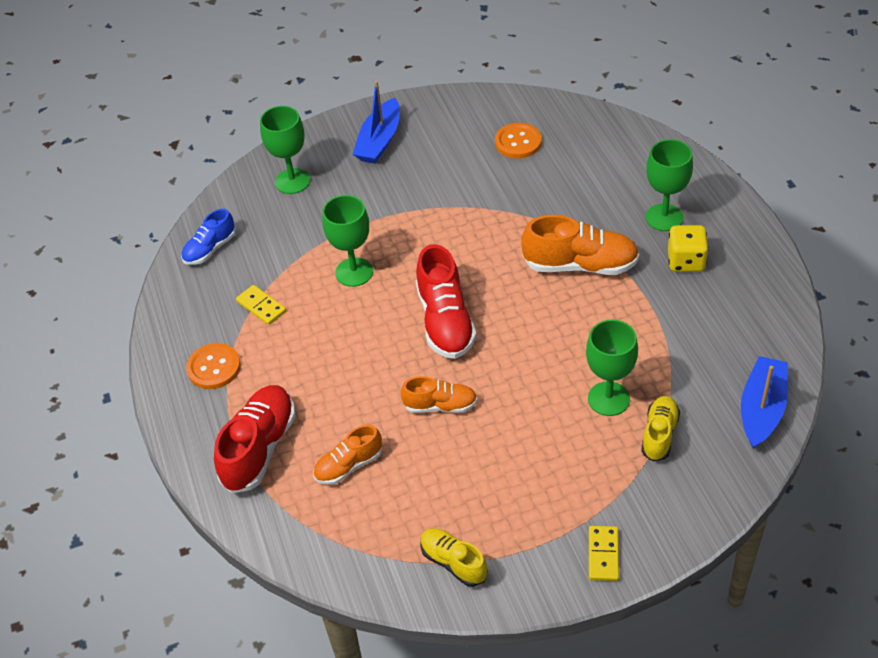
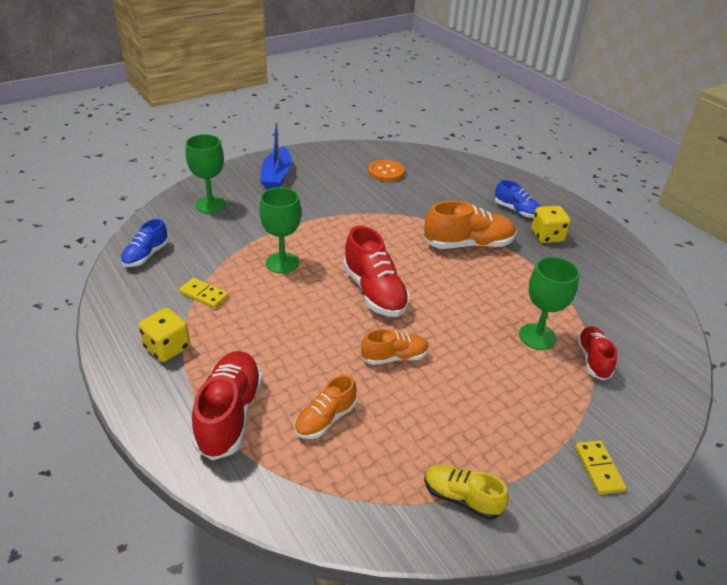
camera: 20 degrees left, 10 degrees down
(214, 367) = (167, 348): orange button -> yellow dice
(659, 434) = (593, 359): yellow shoe -> red shoe
(664, 217) = (516, 211): green goblet -> blue shoe
(762, 409) = (662, 331): blue boat -> none

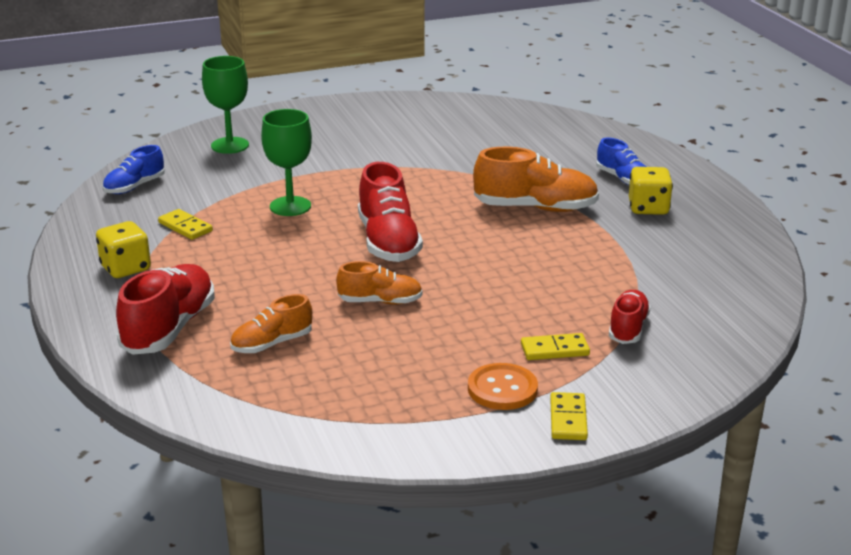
camera: 15 degrees right, 10 degrees down
(276, 176) = (324, 123): blue boat -> none
(386, 172) = (469, 128): orange button -> orange button (502, 389)
(461, 498) = (390, 422): yellow shoe -> none
(537, 336) = (569, 301): green goblet -> none
(551, 391) = (554, 350): none -> yellow domino

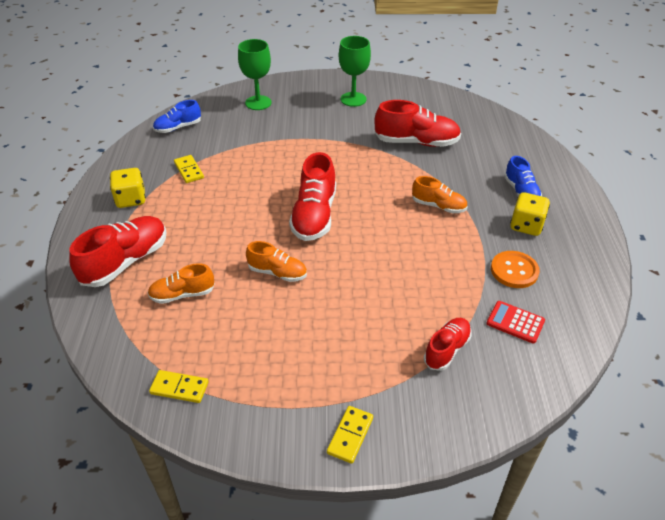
camera: 20 degrees right, 15 degrees up
(290, 206) = (266, 166): green goblet -> green goblet (353, 99)
(468, 153) = (416, 142): none -> red shoe
(502, 389) = (317, 387): orange button -> orange button (514, 271)
(535, 208) = (438, 206): orange shoe -> orange shoe, size x0.60
(554, 350) = (378, 357): yellow domino -> yellow domino (179, 388)
(688, 291) = (515, 322): none -> red calculator

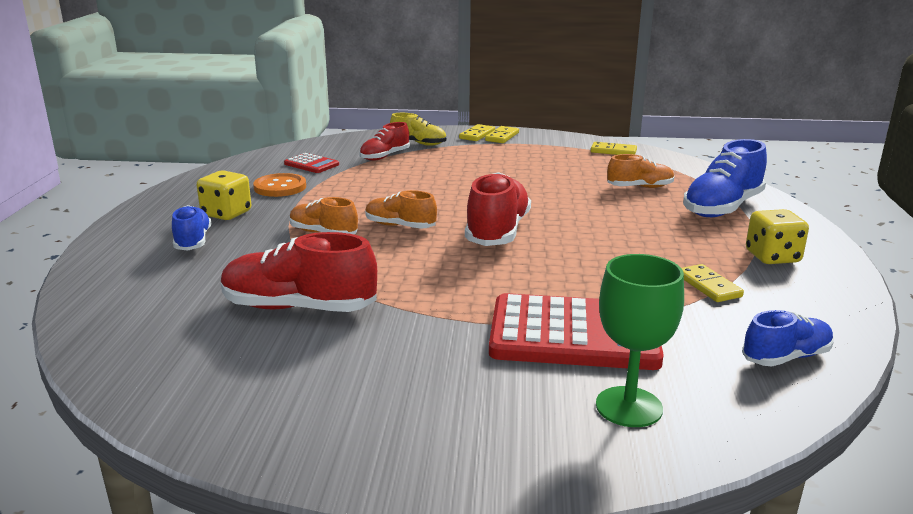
camera: 175 degrees left, 20 degrees down
(126, 262) = (722, 208): red shoe -> blue shoe
(274, 134) = (573, 334): none -> red calculator
(277, 272) = (541, 195): orange shoe -> orange shoe (400, 226)
(316, 430) = (502, 137): none -> yellow domino
(353, 99) = (389, 403): green goblet -> none
(420, 395) = (418, 143): none -> yellow shoe

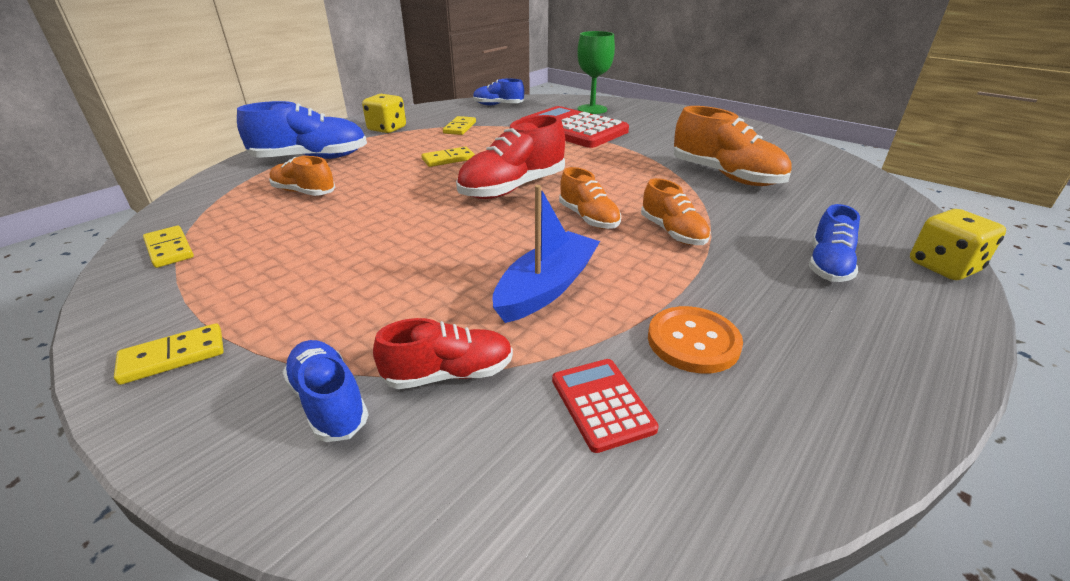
camera: 145 degrees left, 10 degrees up
(226, 214) = (788, 302): yellow dice -> yellow dice (943, 267)
(299, 308) = (725, 176): red shoe -> orange shoe
(379, 186) = (546, 287): none -> blue boat
(418, 143) = (329, 402): yellow shoe -> blue shoe
(477, 135) = (186, 387): yellow domino -> yellow domino (448, 159)

